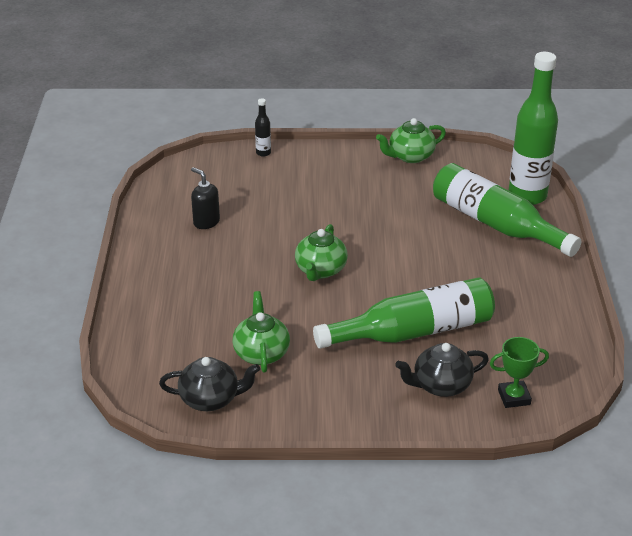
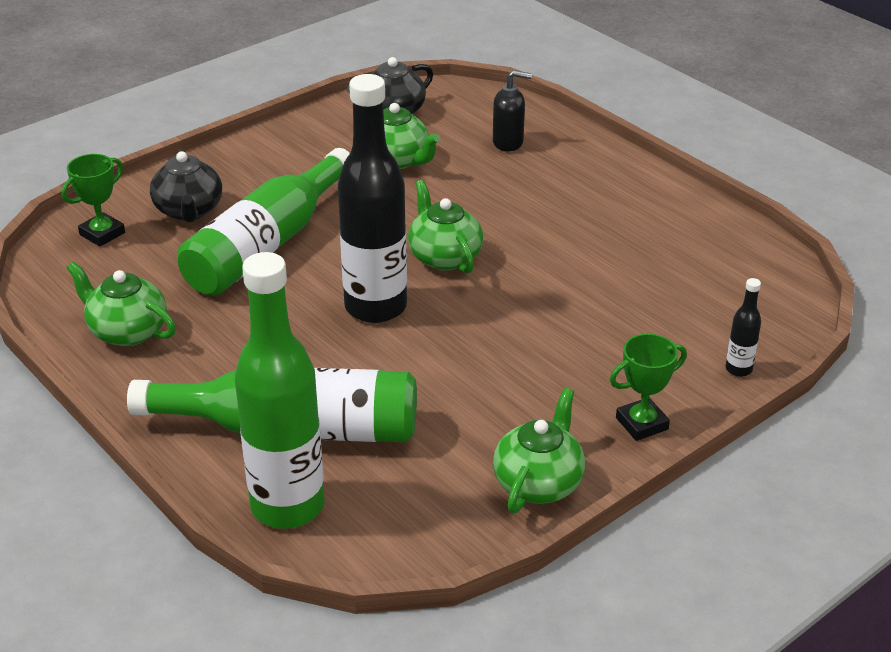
camera: 140 degrees right, 0 degrees up
(206, 222) = (646, 245): black soap dispenser -> black soap dispenser (508, 143)
(337, 155) = (642, 423): none -> green trophy
(392, 261) = (375, 307): none -> black bottle
(440, 385) = (189, 211): black teapot -> black teapot turned 135 degrees clockwise
(544, 315) = (127, 331): none -> green teapot

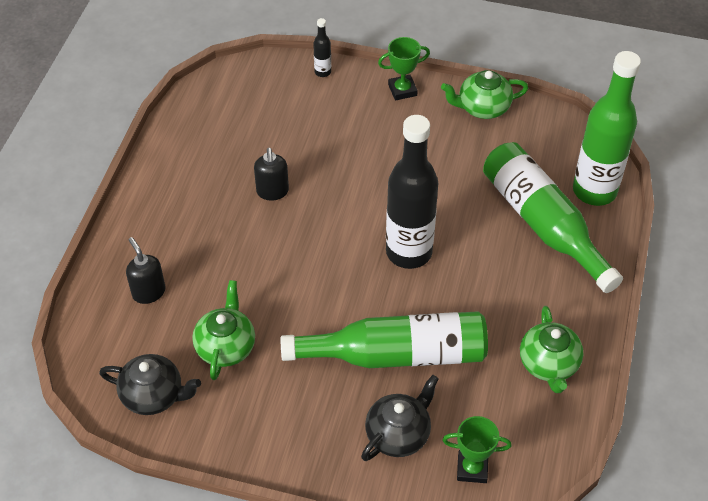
camera: 125 degrees left, 15 degrees up
(444, 257) = (327, 248): green teapot -> none
(563, 253) = (272, 191): none -> black soap dispenser
(642, 423) = (402, 90): green trophy -> green trophy turned 45 degrees counterclockwise

